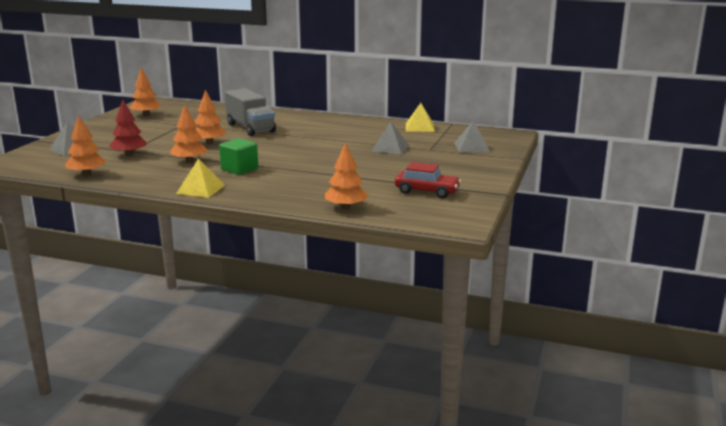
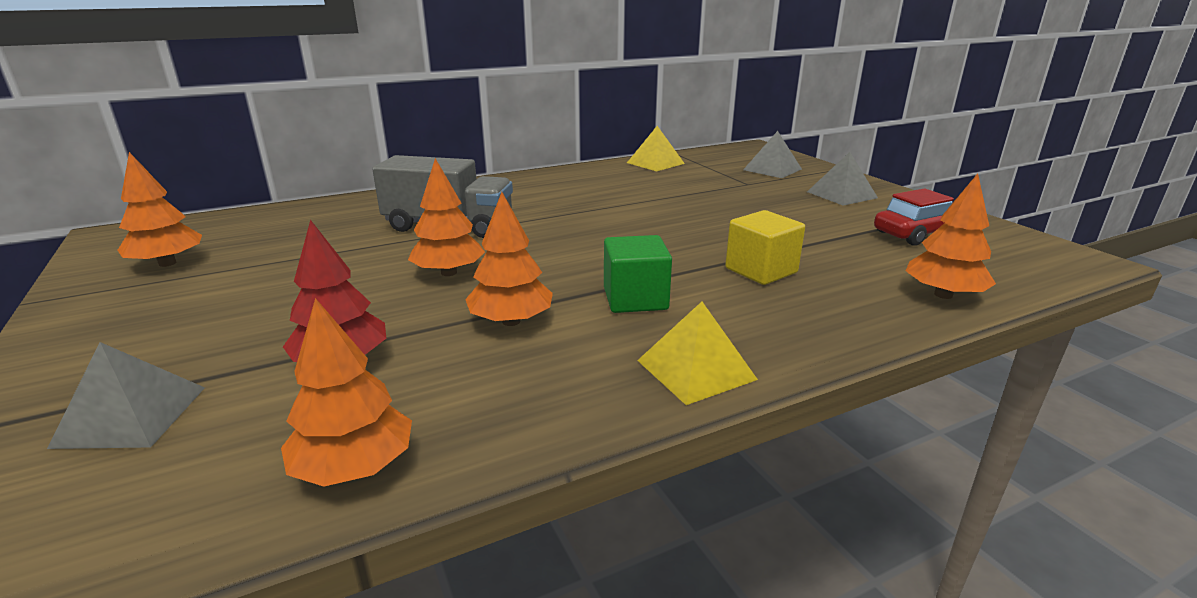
camera: 45 degrees left, 5 degrees up
(308, 177) = (761, 270): none -> yellow cube
(390, 148) = (708, 195): grey pyramid -> grey pyramid (841, 195)

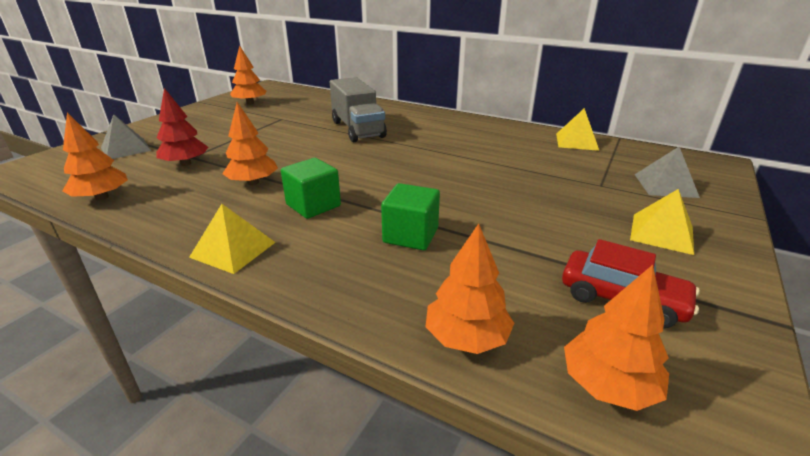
camera: 55 degrees right, 5 degrees up
(448, 273) = (297, 150): orange tree -> orange tree (608, 385)
(761, 270) = (410, 235): yellow cube -> green cube
(841, 195) = (661, 233): grey pyramid -> yellow pyramid

